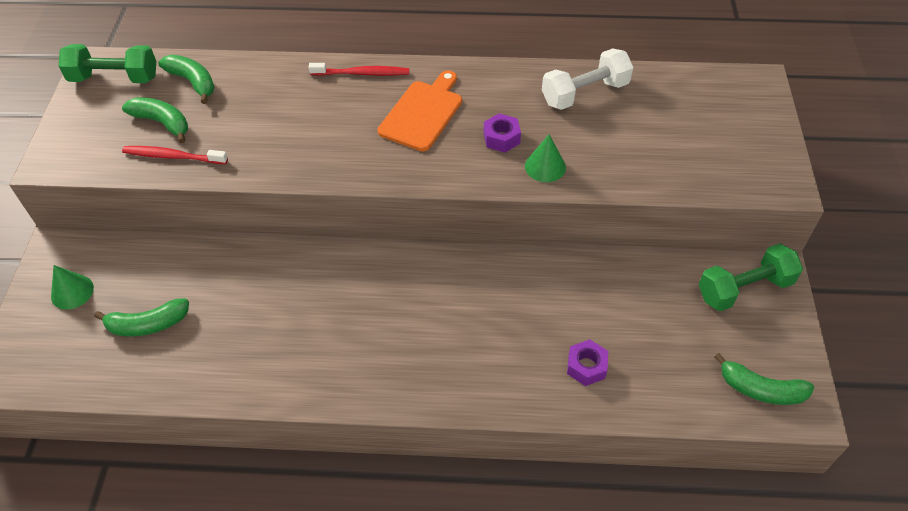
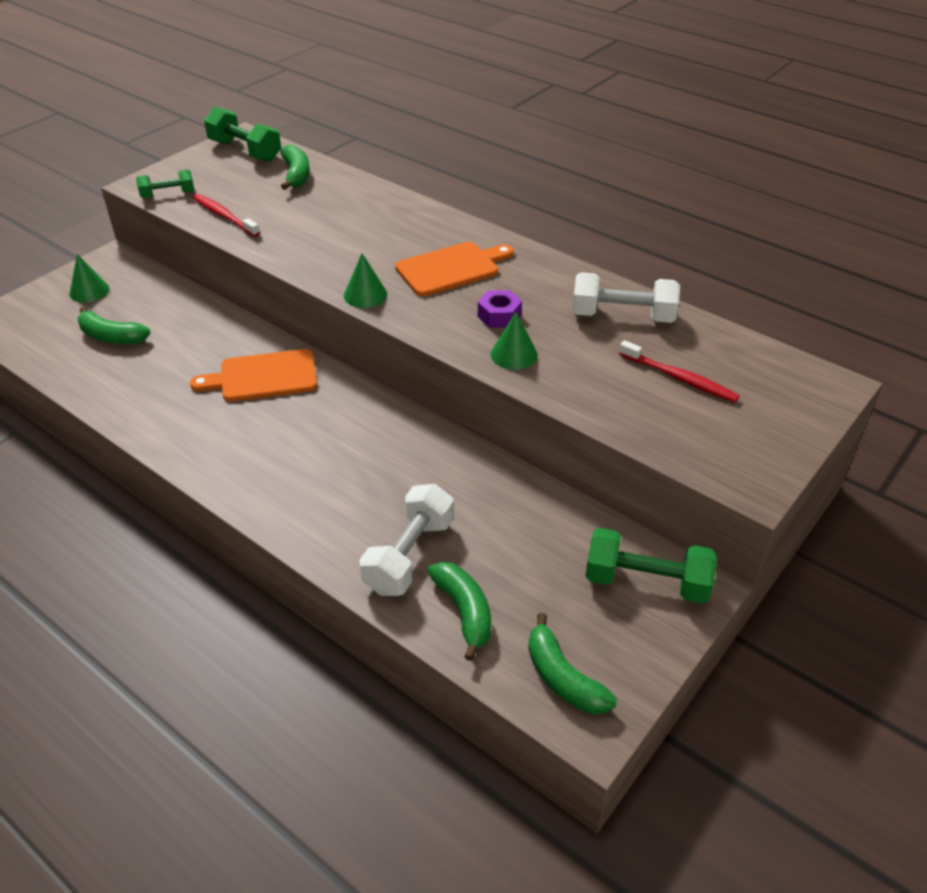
camera: 35 degrees right, 10 degrees down
(91, 160) = (168, 194): none -> green dumbbell
(162, 123) = (243, 192): green banana -> green banana (464, 612)
(326, 286) = (263, 377): none -> orange cutting board
(362, 73) = (434, 220): red toothbrush -> red toothbrush (680, 378)
(381, 172) = (365, 295): none -> green cone
(586, 366) = (409, 555): purple nut -> white dumbbell

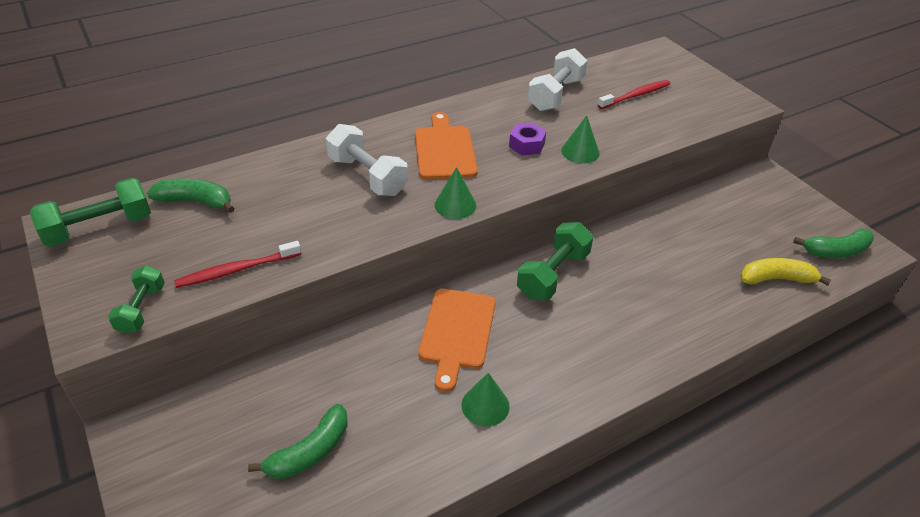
camera: 70 degrees left, 0 degrees up
(89, 291) = (191, 465): green cone -> green cone (485, 405)
(409, 555) = (717, 292): white dumbbell -> white dumbbell (367, 176)
(464, 612) = (776, 279): green banana -> yellow banana
(646, 582) = (759, 193): green dumbbell -> green dumbbell (553, 274)

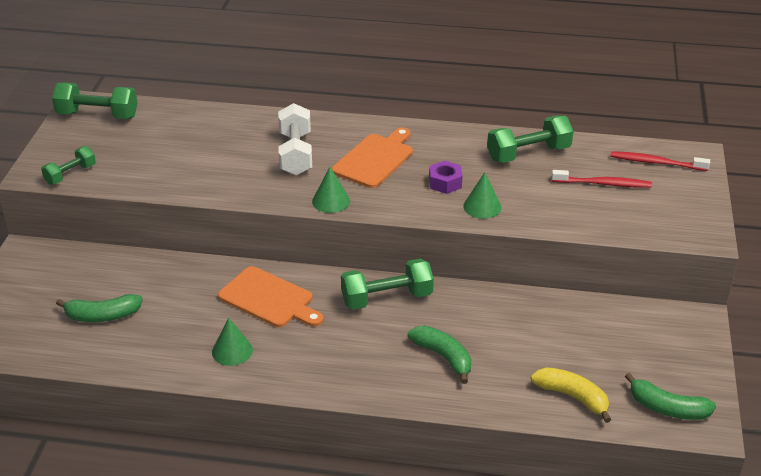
camera: 40 degrees right, 5 degrees down
(195, 201) = (168, 123): green banana -> green banana (443, 357)
(236, 270) = (144, 177): red toothbrush -> red toothbrush (655, 162)
(457, 332) = (269, 299): orange cutting board -> orange cutting board turned 105 degrees counterclockwise
(556, 95) = (528, 154): white dumbbell -> green dumbbell

